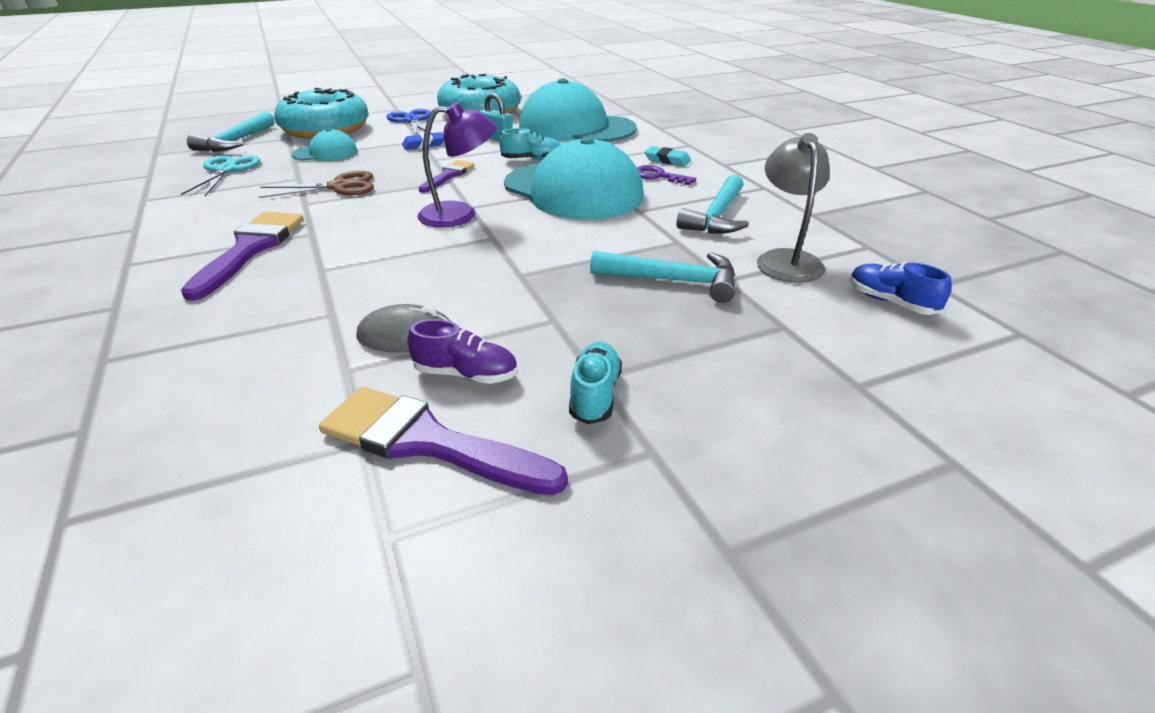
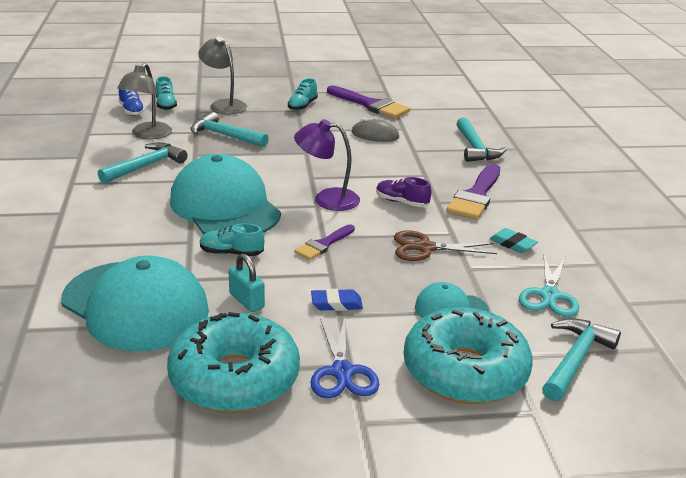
camera: 165 degrees left, 5 degrees down
(200, 342) = (475, 148): none -> turquoise hammer
(466, 374) = (351, 119): purple shoe -> purple shoe (402, 202)
(658, 176) = (138, 209): purple key -> none
(667, 160) = (104, 227): turquoise eraser -> turquoise eraser (512, 244)
(759, 357) = (224, 105): none -> grey lamp
(861, 330) = (166, 105): none -> turquoise shoe

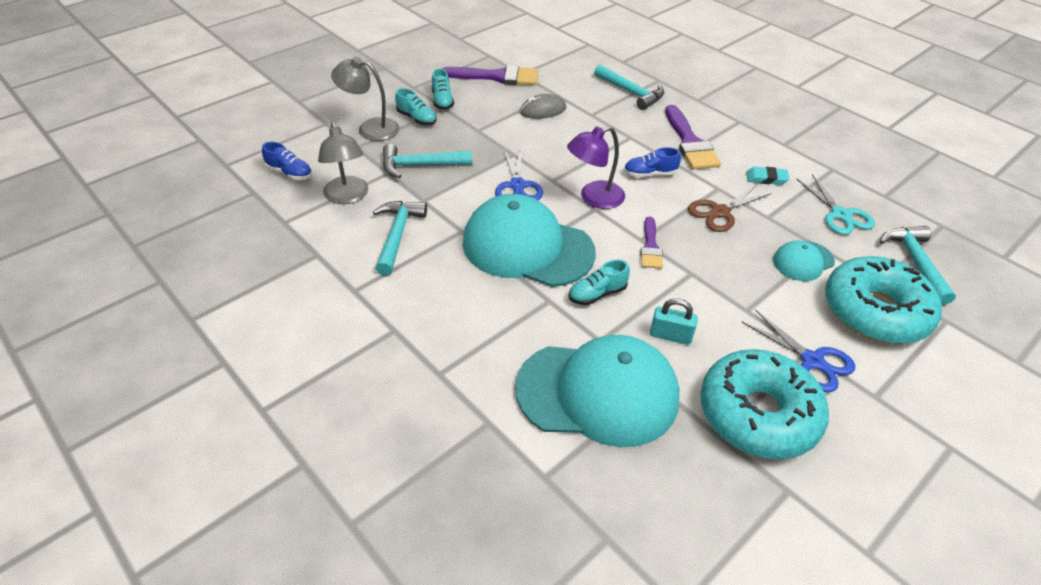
camera: 35 degrees left, 15 degrees up
(166, 105) = (314, 151): turquoise shoe -> turquoise shoe (416, 118)
(277, 171) = (517, 185): none -> blue scissors
(336, 304) = (731, 300): blue eraser -> none
(402, 202) = (650, 174): purple shoe -> blue shoe

